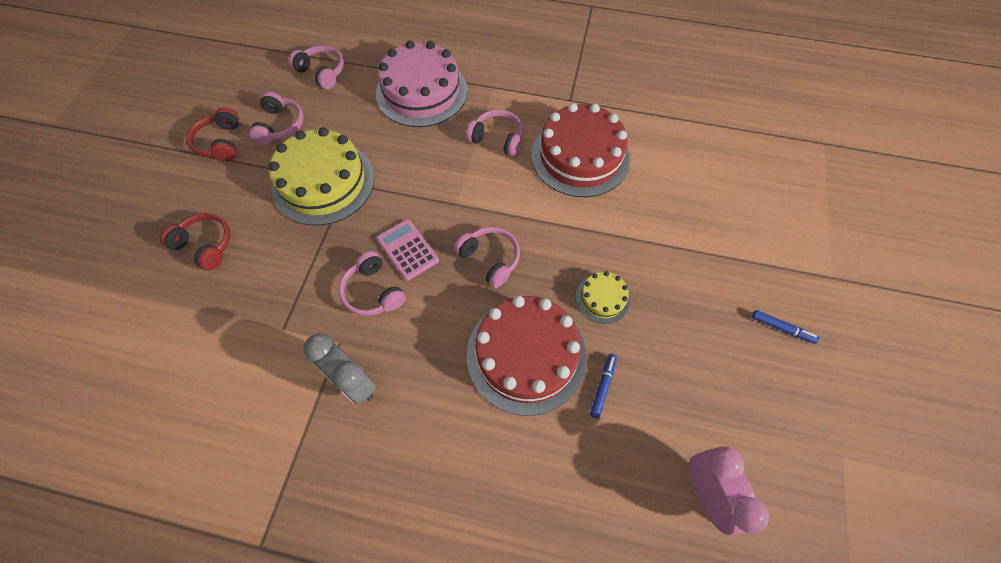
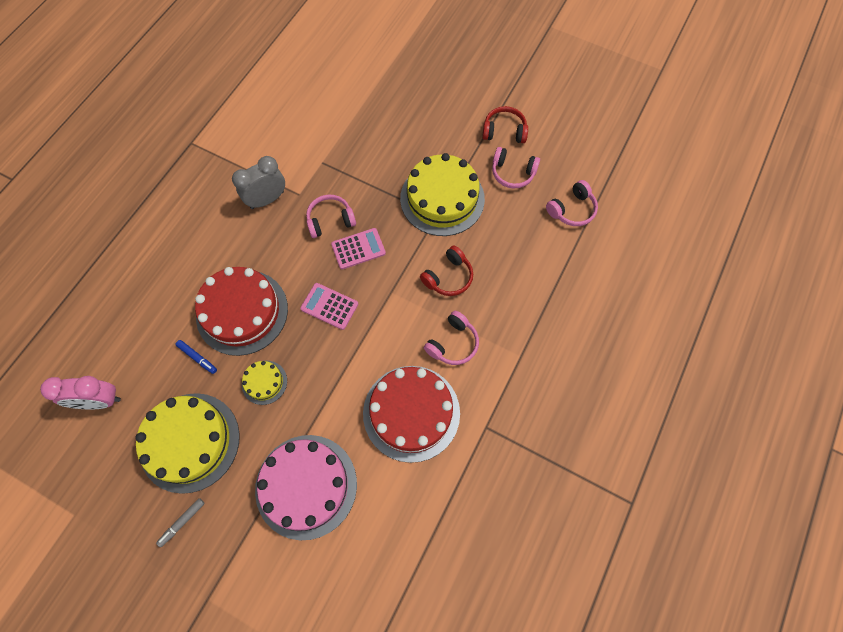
camera: 105 degrees right, 5 degrees up
(205, 245) = (406, 120): red headphones -> red headphones (448, 277)
(421, 92) = (528, 289): pink cake -> pink cake (306, 486)
(490, 259) = (329, 306): pink headphones -> pink calculator
(701, 354) = (190, 442): none -> yellow cake
(782, 328) = (182, 522): blue marker -> grey marker

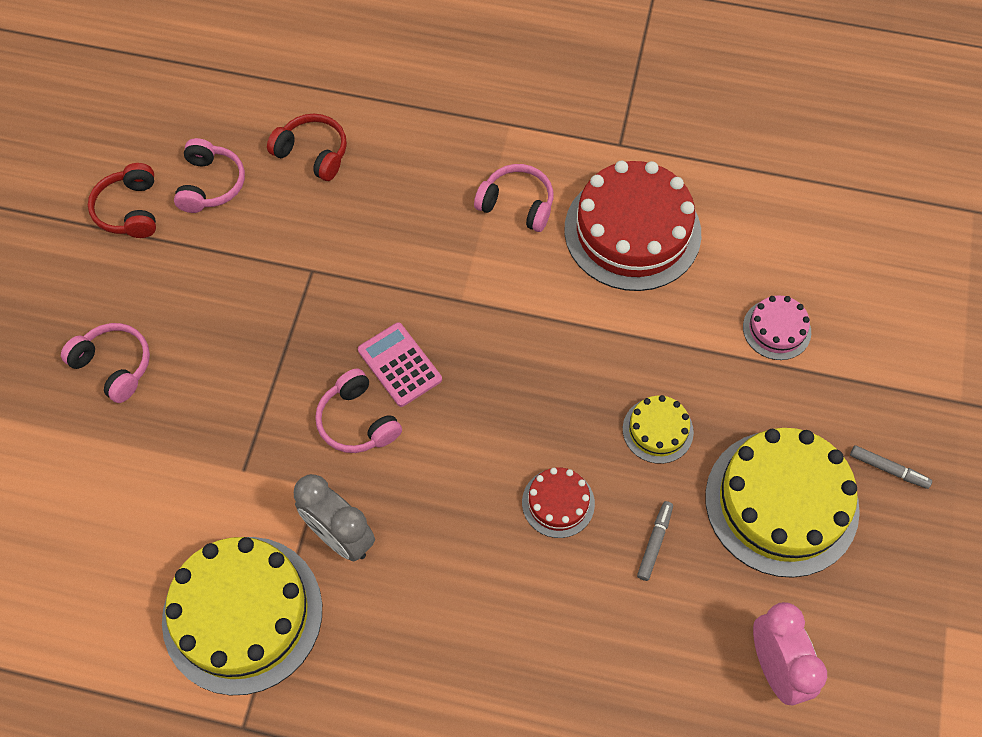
camera: 105 degrees left, 5 degrees down
(197, 358) = (654, 542): blue marker -> grey marker
(242, 312) = (558, 503): red cake -> red cake, size x0.48
(306, 486) = (776, 329): pink cake -> pink cake, size x0.48
(329, 306) = (509, 377): pink calculator -> none
(442, 198) = (279, 269): yellow cake -> yellow cake (242, 614)
(448, 277) = (415, 231): red headphones -> red headphones (313, 153)
(572, 210) = (262, 101): pink headphones -> pink headphones (114, 366)

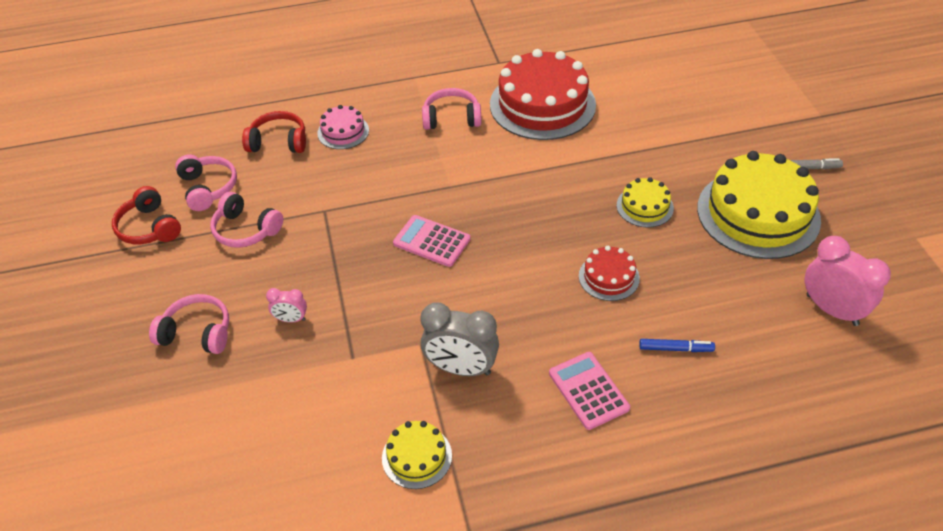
camera: 25 degrees left, 15 degrees down
(209, 394) = (291, 319): none -> pink clock
(242, 614) = (417, 456): yellow cake -> yellow cake, size x0.48
(357, 421) = (423, 289): pink headphones -> pink headphones (246, 230)
(450, 628) = (588, 391): none -> pink calculator
(571, 626) = (675, 349): none -> blue marker
(654, 542) = (693, 272): grey marker -> none
(776, 329) = (678, 121): pink cake -> pink cake (343, 132)

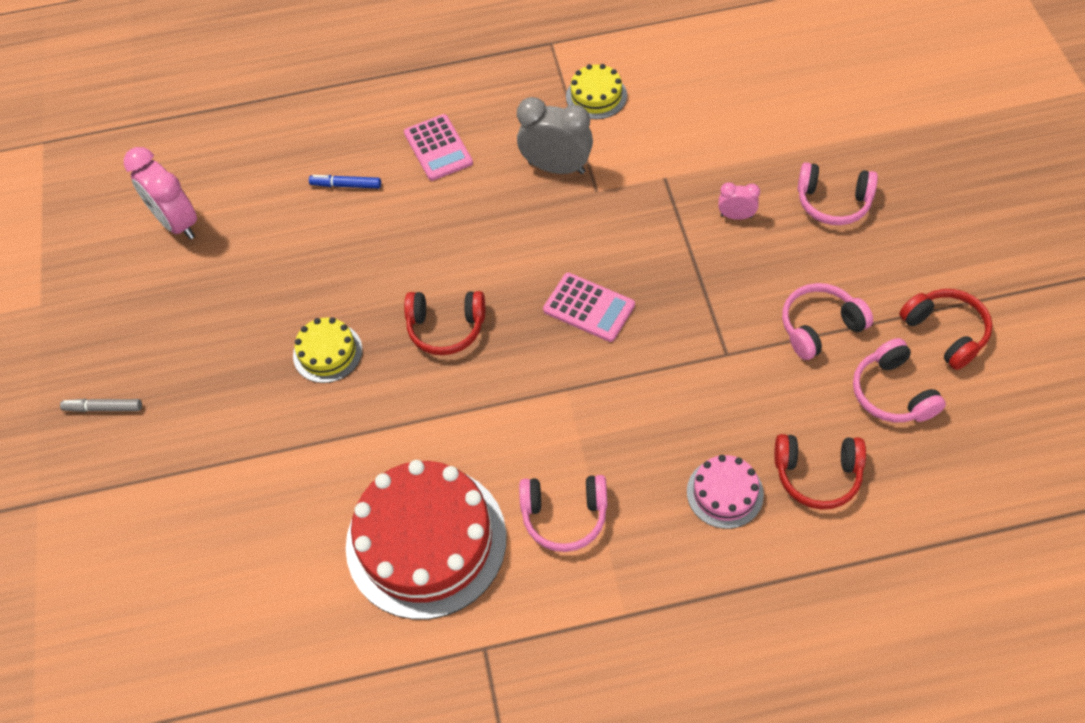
camera: 175 degrees left, 10 degrees up
(246, 230) = (819, 327): pink headphones -> pink headphones turned 60 degrees counterclockwise
(550, 225) = (446, 328): none -> red headphones
(609, 277) = (393, 261): red cake -> none
(758, 213) = (198, 340): yellow cake -> none

